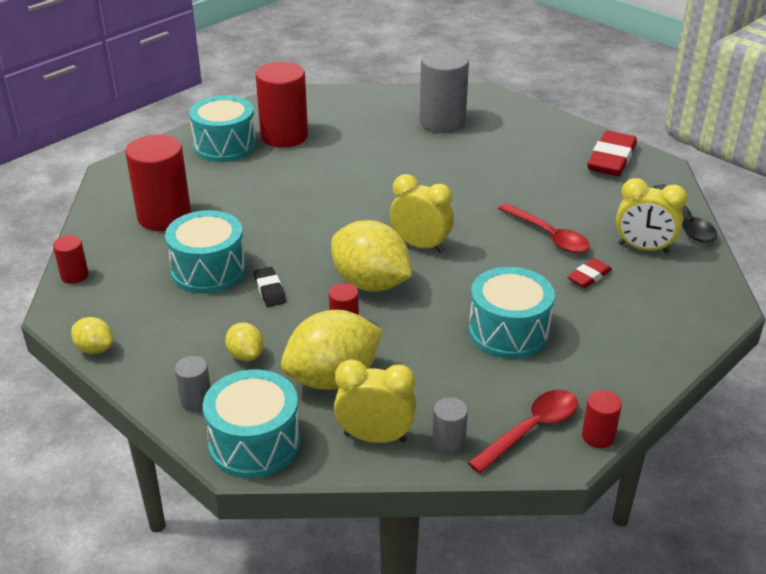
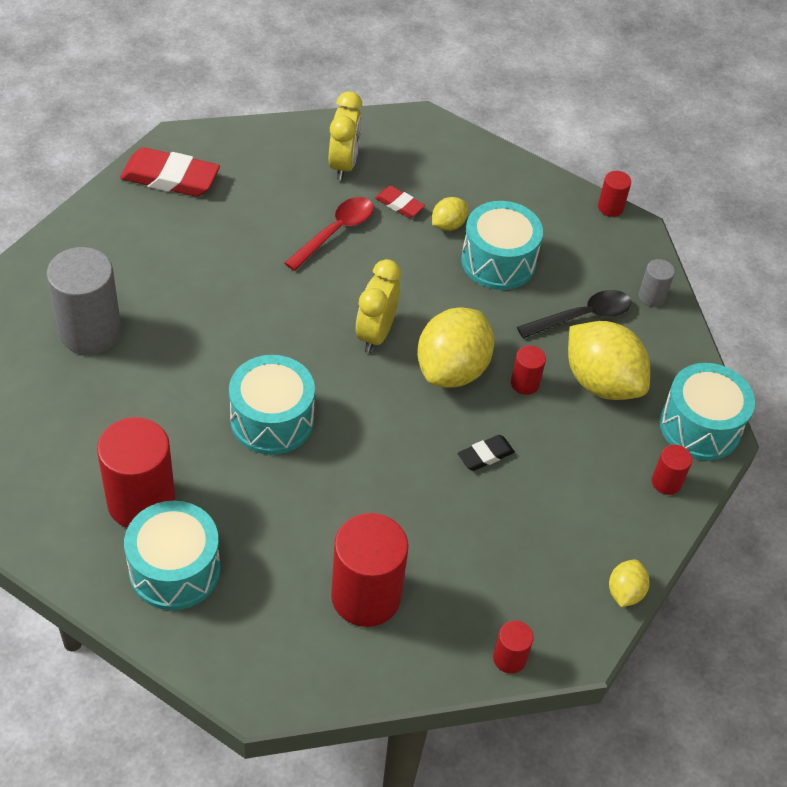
camera: 105 degrees left, 15 degrees up
(196, 401) = (666, 482): grey cylinder -> red cylinder
(209, 270) = (465, 520): turquoise drum -> turquoise drum (272, 420)
(245, 355) = (592, 456): yellow lemon -> yellow lemon (448, 225)
(375, 437) = (662, 344): yellow clock -> none
(530, 429) = (617, 246): red spoon -> none
(686, 222) = (290, 131): black spoon -> black spoon (582, 316)

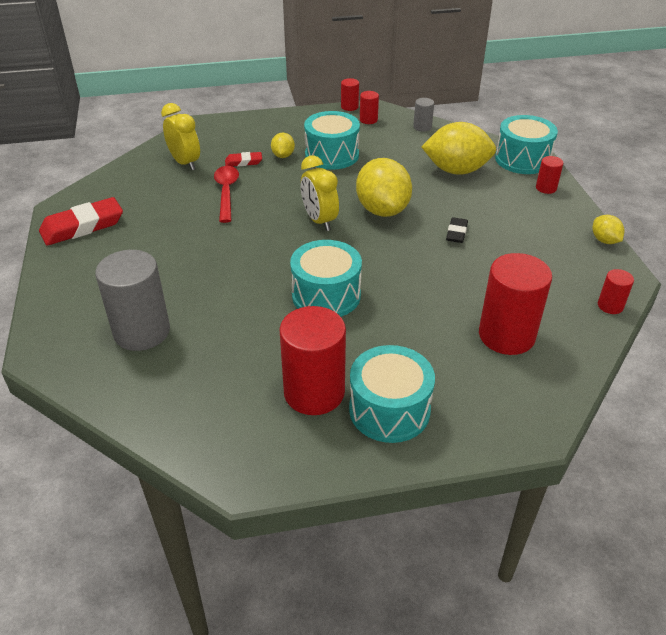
camera: 40 degrees left, 10 degrees down
(525, 383) = (424, 193): red cylinder -> red cylinder (368, 120)
(582, 316) = (405, 152): black spoon -> none

